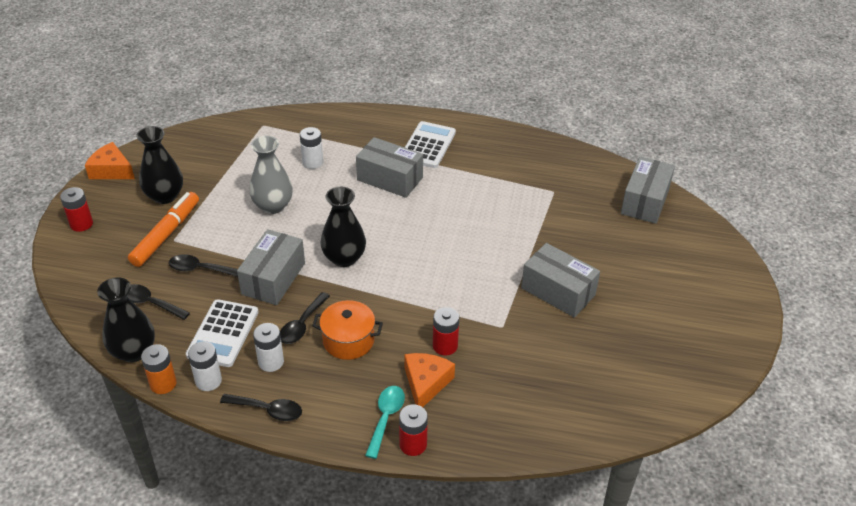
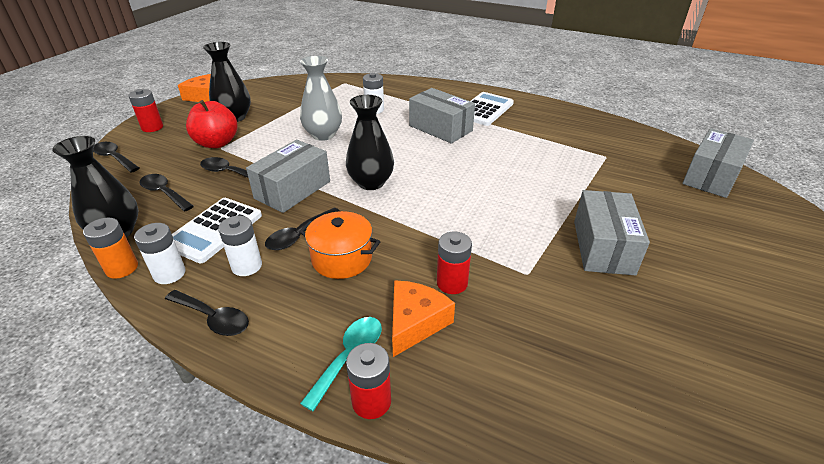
camera: 15 degrees right, 5 degrees down
(69, 271) = (114, 158): none -> black spoon
(166, 234) = (217, 143): orange marker -> red apple
(558, 291) = (603, 247): grey box -> grey box turned 45 degrees clockwise

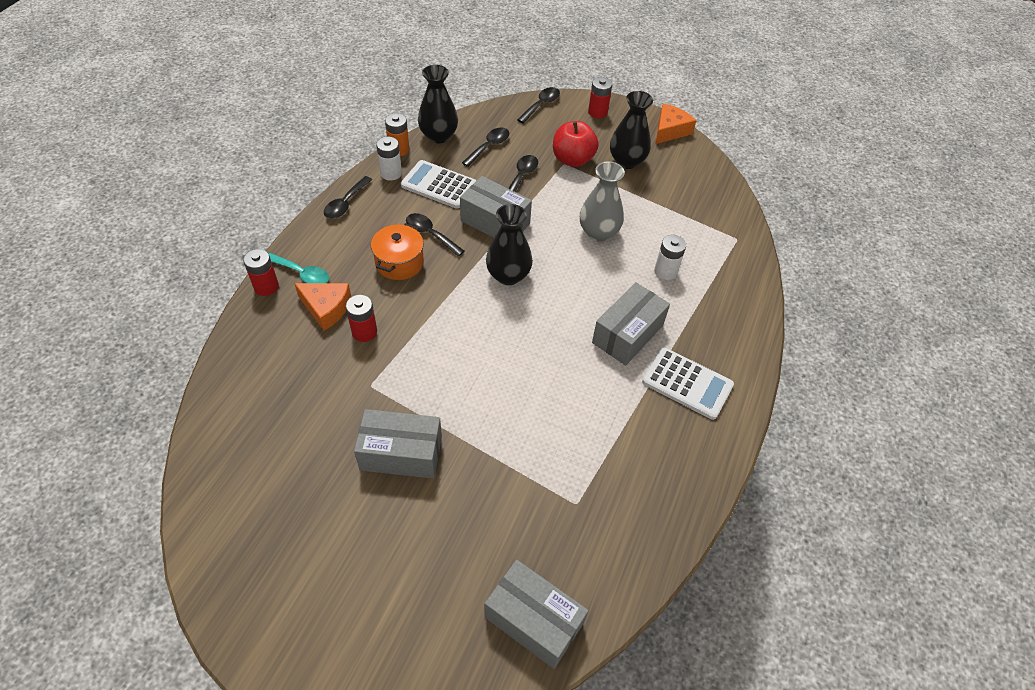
camera: 85 degrees right, 15 degrees up
(246, 266) = (395, 210): white battery -> none

